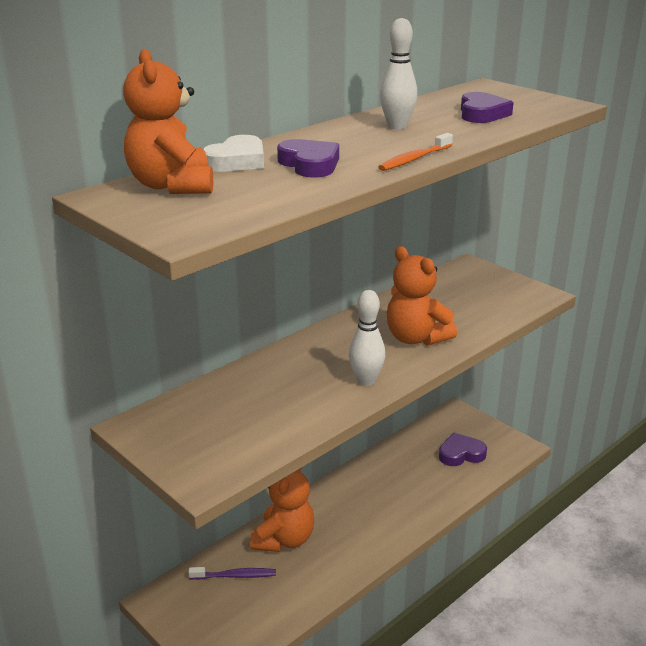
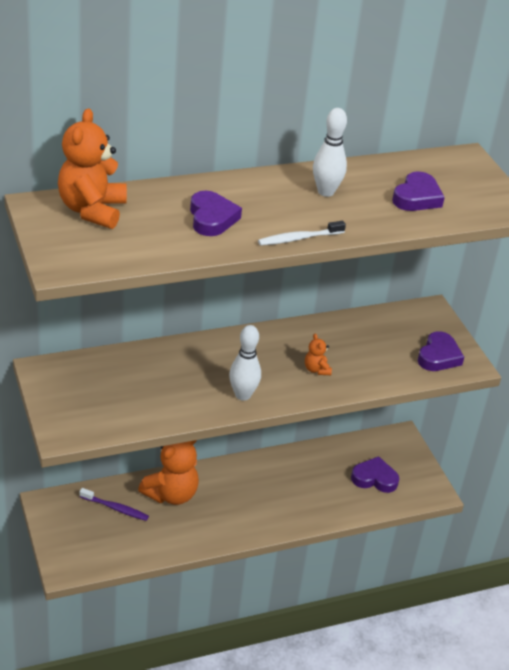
camera: 20 degrees right, 10 degrees up
(237, 161) = (160, 196): white heart -> none
(414, 159) = (299, 238): orange toothbrush -> white toothbrush
(416, 338) = (316, 369): orange teddy bear -> orange teddy bear, size x0.46
(510, 296) = (438, 356): none -> purple heart

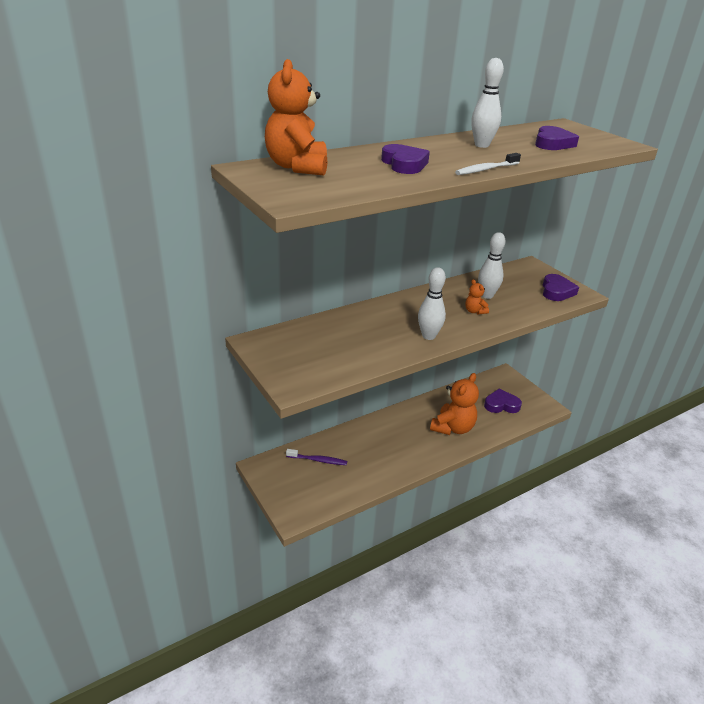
camera: 10 degrees left, 5 degrees down
(171, 494) = (358, 442): orange teddy bear -> orange teddy bear (452, 428)
(345, 349) = (487, 295): none -> white bowling pin

